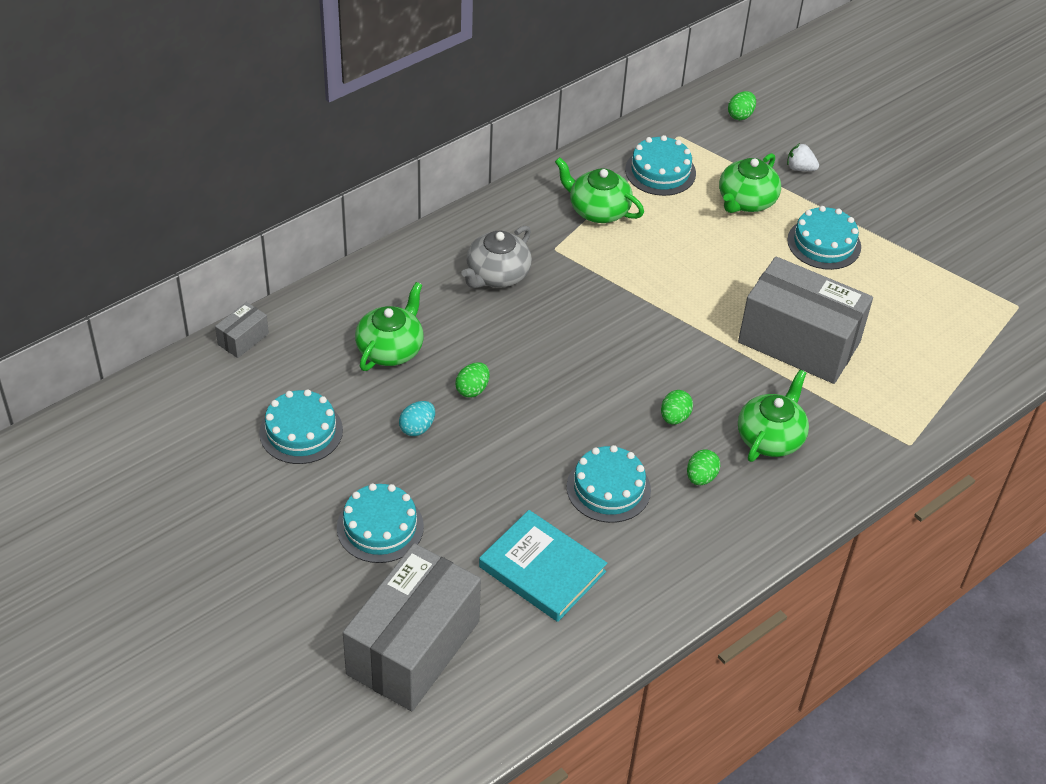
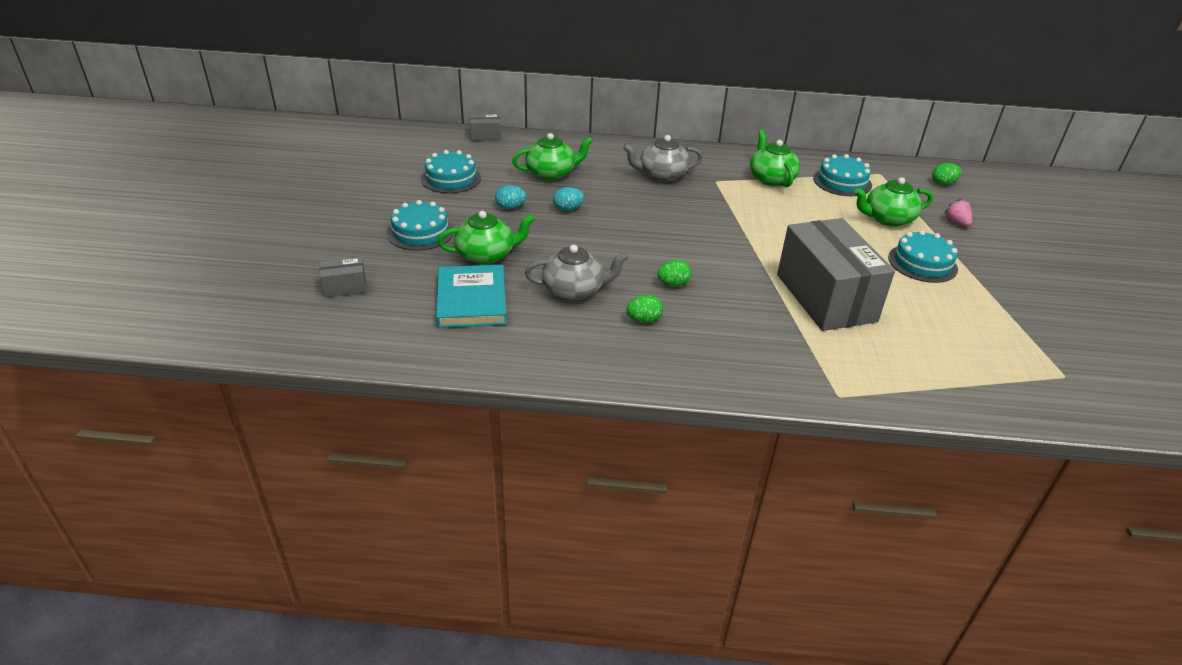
camera: 45 degrees right, 10 degrees down
(413, 647) = (345, 287): grey box -> grey box, size x0.41
(472, 389) = (567, 209): green egg -> turquoise egg
(608, 488) = (574, 290): turquoise cake -> grey teapot
(770, 438) = (727, 330): green teapot -> green teapot (486, 255)
(800, 168) = (956, 223): white strawberry -> pink strawberry

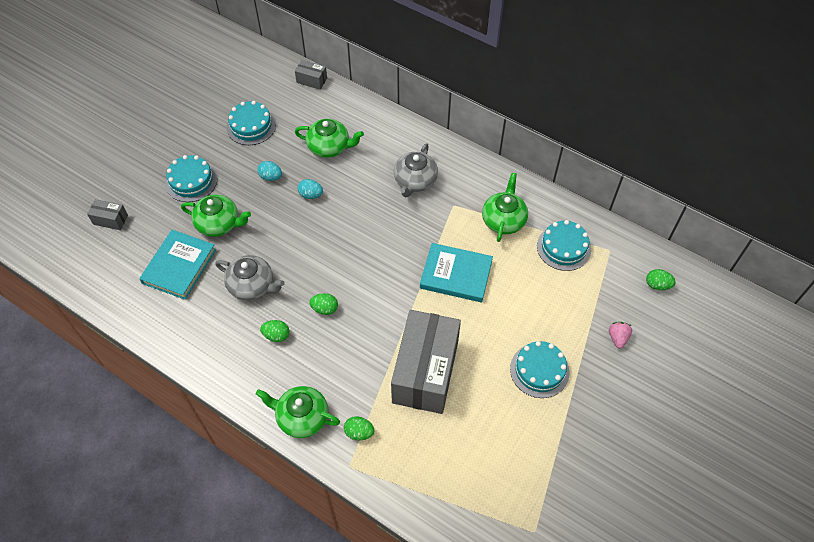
camera: 30 degrees right, 20 degrees up
(662, 175) = (415, 181): grey teapot -> grey teapot turned 90 degrees counterclockwise
(772, 223) = (456, 274): none -> turquoise book
(816, 365) = (359, 432): none -> green egg
(887, 219) = (560, 308): green teapot -> green teapot (302, 417)

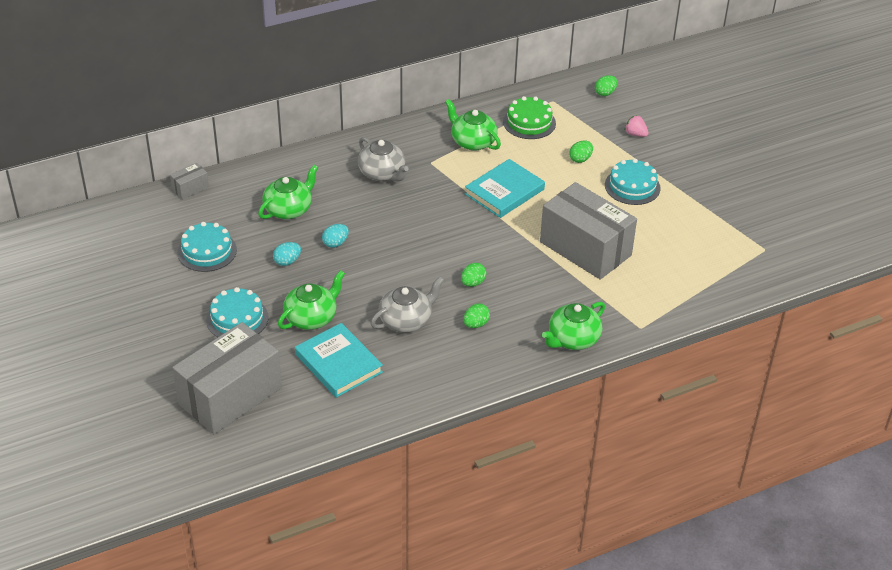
camera: 60 degrees left, 15 degrees down
(110, 220) = (230, 396): grey box -> grey box, size x2.42
(359, 432) = (613, 310): green egg -> green egg (580, 159)
(563, 247) = (529, 122): turquoise cake -> green cake

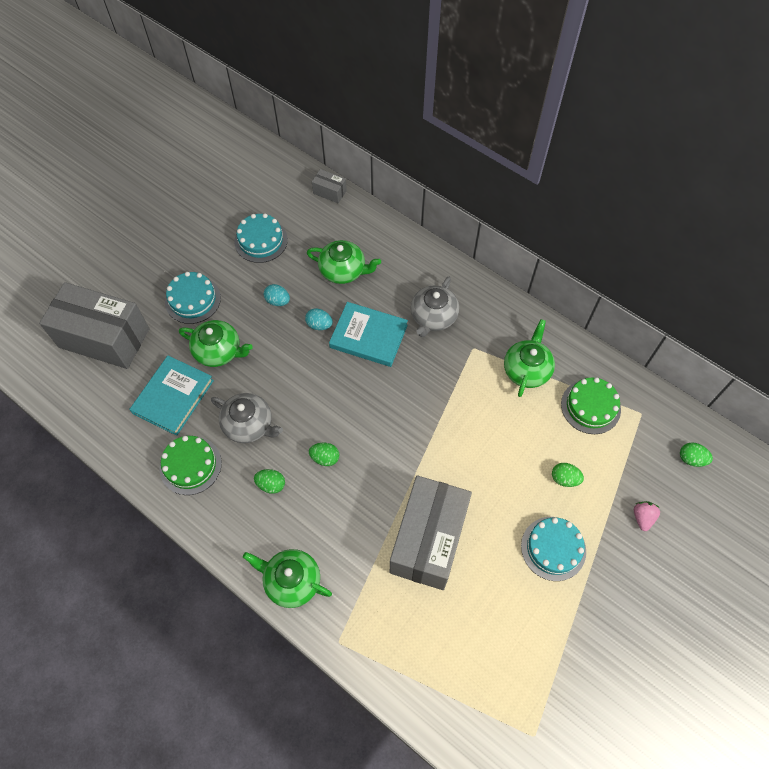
camera: 65 degrees right, 20 degrees up
(421, 371) = (190, 465): none -> green cake
(504, 191) = (470, 429): turquoise book -> turquoise book (368, 336)

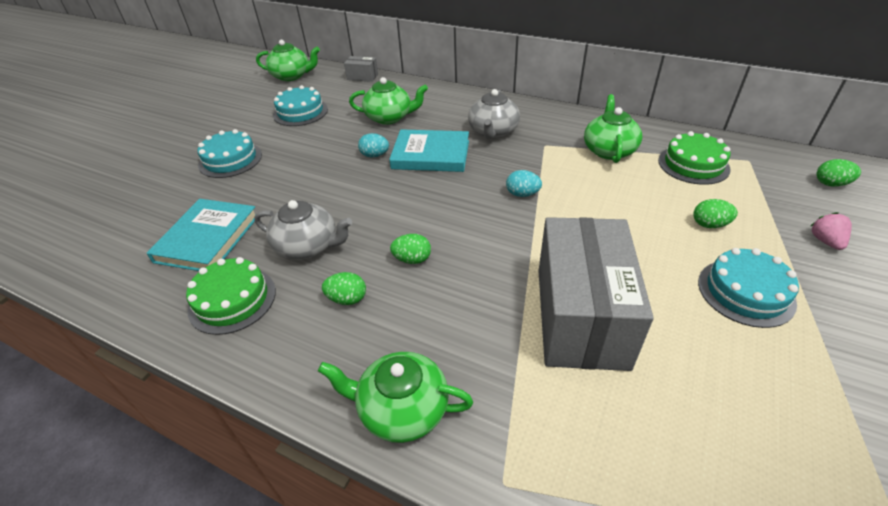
camera: 10 degrees left, 20 degrees down
(104, 338) = (123, 204): grey box -> none
(218, 351) = (263, 192): green teapot -> green teapot (292, 76)
(278, 301) = (325, 146): turquoise egg -> turquoise egg (522, 194)

